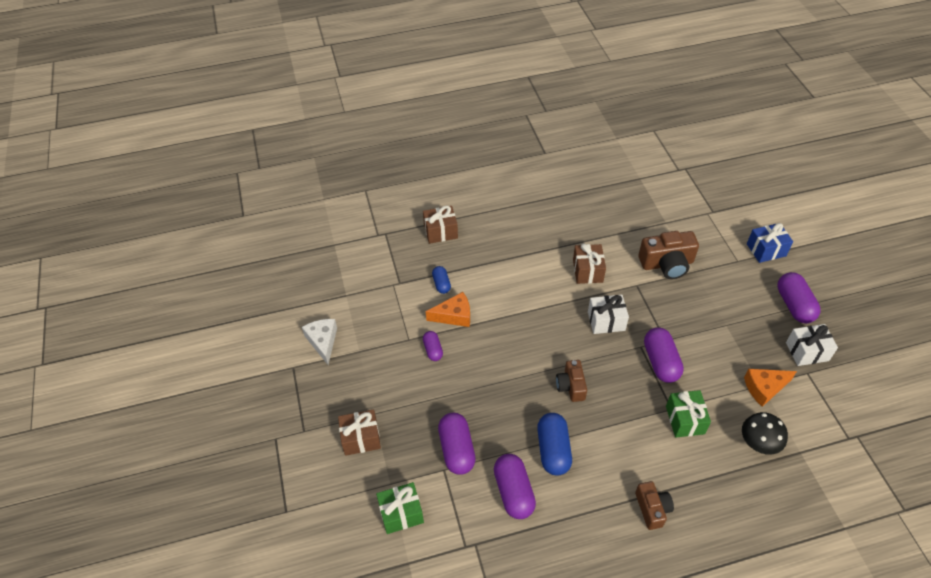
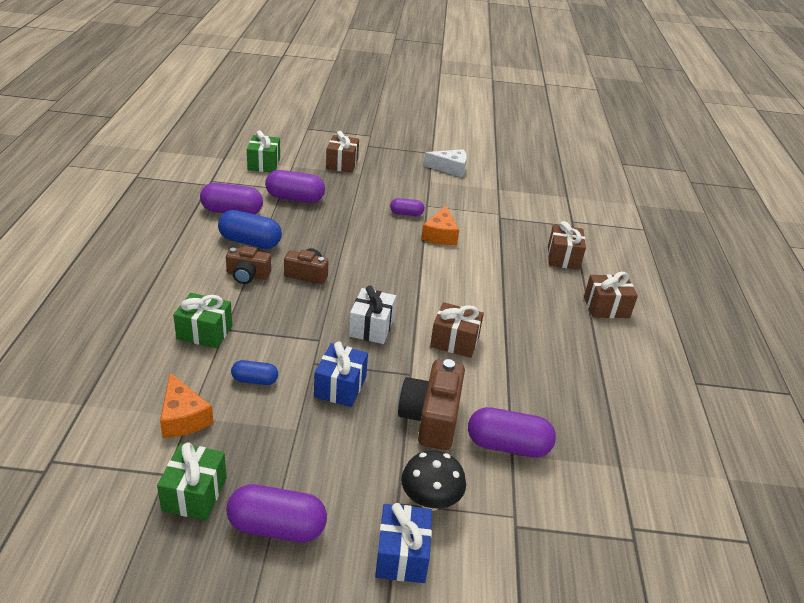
camera: 105 degrees right, 15 degrees down
(441, 284) = (486, 239): blue capsule -> blue capsule (255, 380)
(492, 200) = (606, 307): none -> brown gift
(652, 509) = (141, 273): brown camera -> brown camera (248, 275)
(660, 362) = (287, 346): purple capsule -> purple capsule (507, 446)
(676, 317) = (340, 387): none -> blue gift
(758, 443) = (127, 374): black mushroom -> black mushroom (430, 501)
(764, 388) = (183, 417): orange cheese -> orange cheese turned 150 degrees clockwise
(807, 351) = (194, 494): white gift -> green gift

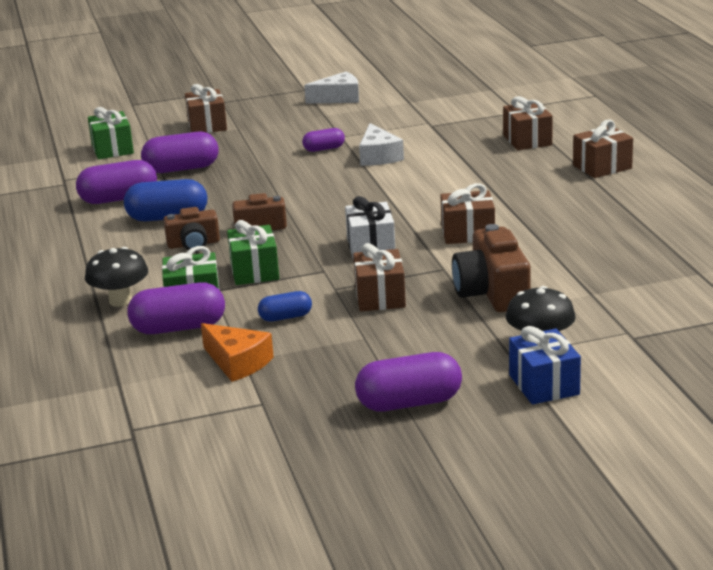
camera: 15 degrees left, 10 degrees down
(154, 314) = (120, 301): none -> black mushroom
(194, 494) = (306, 406): green gift -> green gift (254, 271)
(340, 387) = (380, 297): blue gift -> brown gift
(440, 235) = (378, 156): orange cheese -> white cheese
(507, 446) = (583, 290): purple capsule -> purple capsule (179, 328)

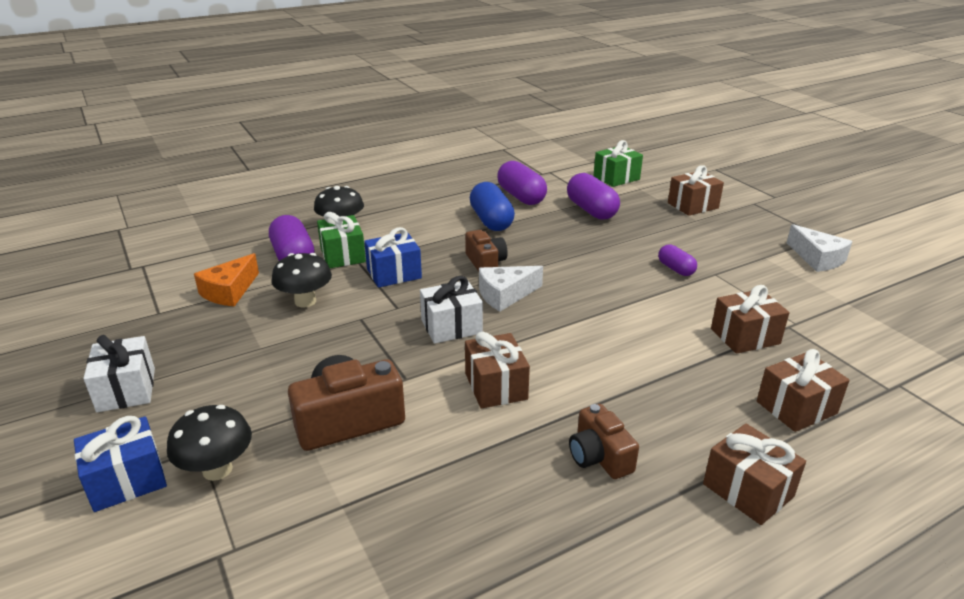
camera: 75 degrees right, 5 degrees up
(193, 244) = (443, 239): brown camera -> brown camera (599, 456)
(254, 271) = (394, 274): green gift -> blue gift
(285, 317) = (305, 301): blue capsule -> black mushroom
(378, 156) = (676, 302): white cheese -> white cheese (505, 295)
(380, 297) = (341, 346): brown gift -> brown gift (745, 336)
(409, 403) = (126, 390): purple capsule -> white gift

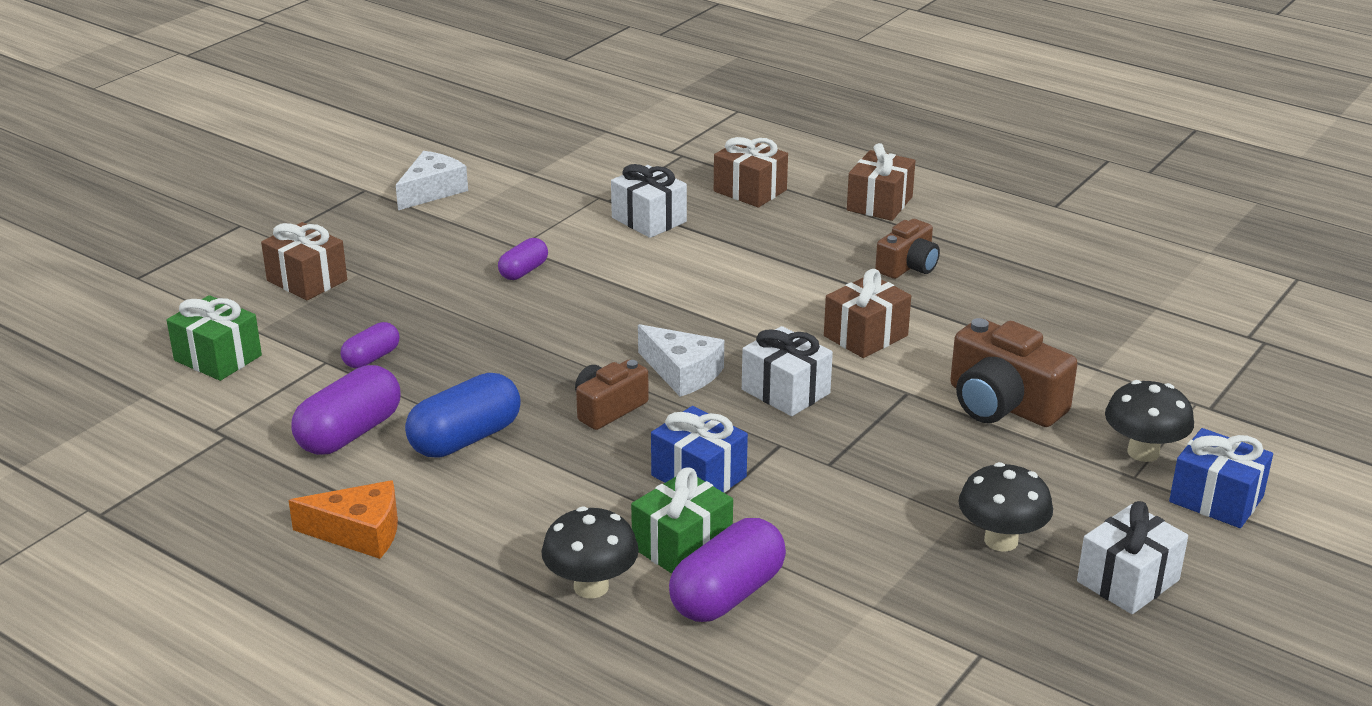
camera: 115 degrees left, 0 degrees up
(229, 291) = (871, 612): orange cheese -> orange cheese (359, 532)
(305, 301) = (832, 526): black mushroom -> black mushroom (1001, 540)
(591, 210) = (371, 358): purple capsule -> purple capsule, size x0.57
(745, 336) = (649, 220): brown gift -> white gift

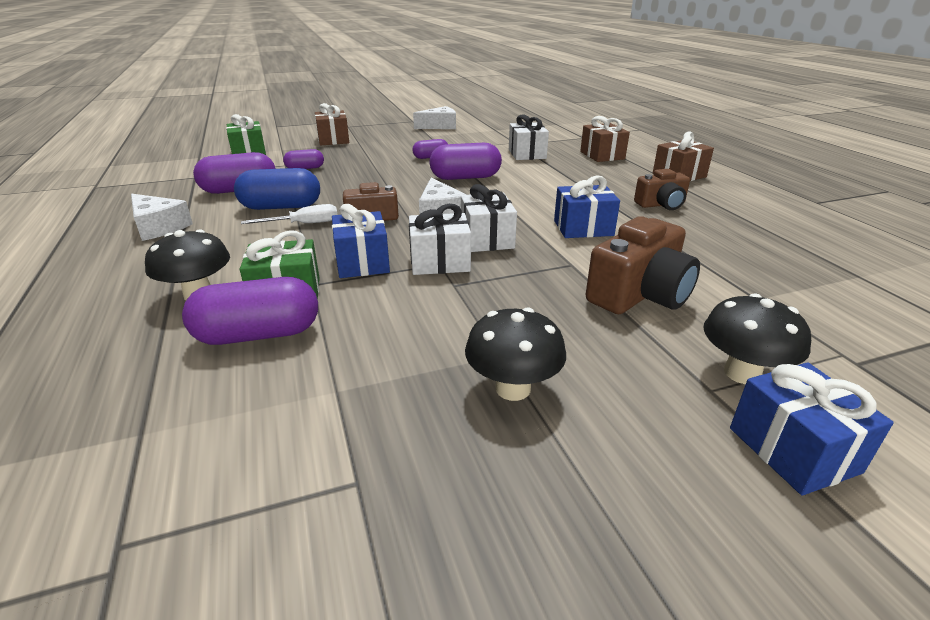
camera: 35 degrees right, 0 degrees up
(359, 532) = (158, 227): orange cheese -> white cheese
(543, 453) = (304, 224): none -> white screwdriver
(628, 297) = (465, 177): none -> purple capsule
(865, 336) = (583, 228): brown gift -> blue gift
(1003, 404) = (640, 294): brown camera -> brown camera turned 120 degrees counterclockwise
(1128, 581) = (598, 487): white gift -> white gift (439, 262)

